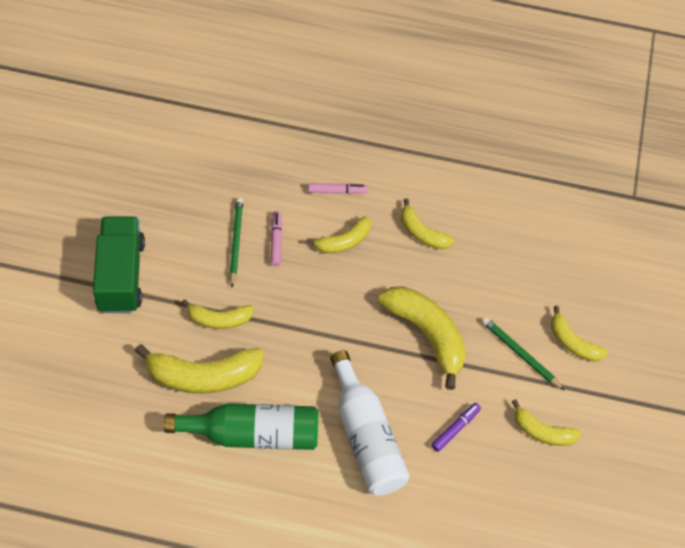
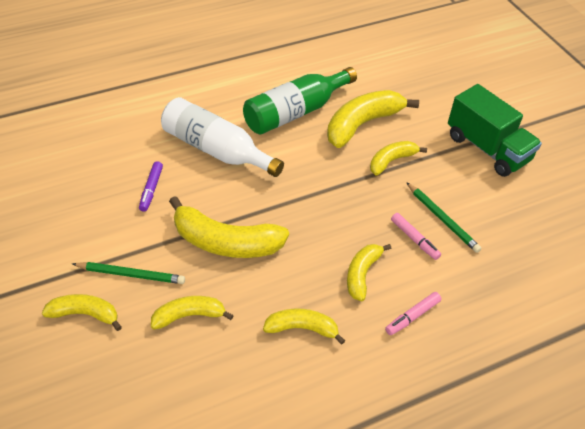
camera: 145 degrees right, 10 degrees down
(542, 431) = (75, 226): yellow banana -> yellow banana (189, 316)

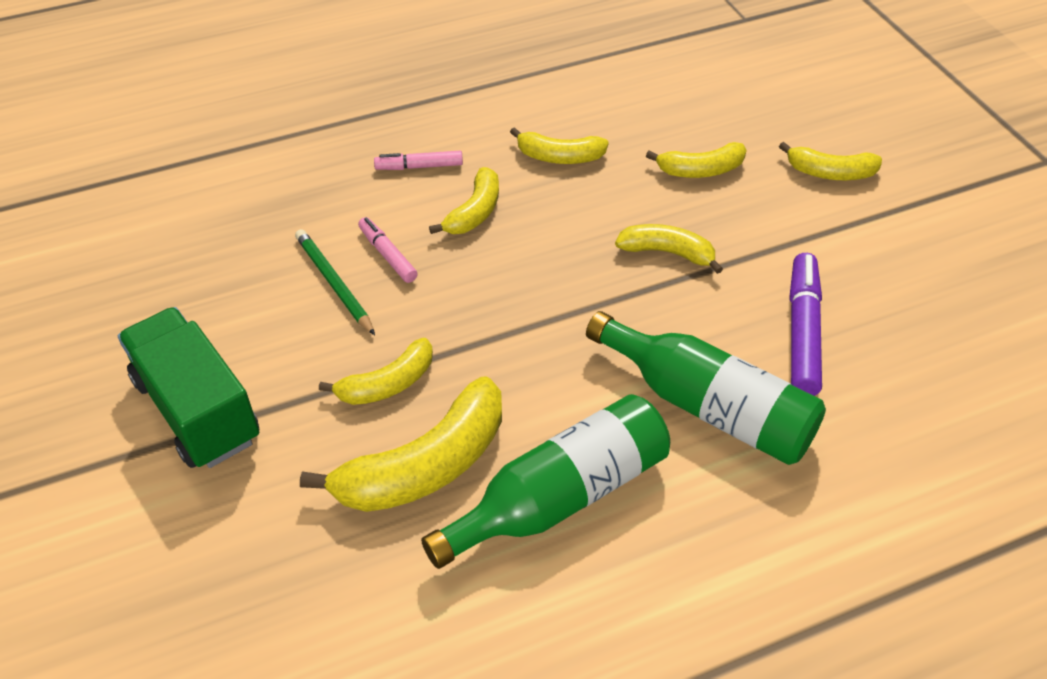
camera: 175 degrees left, 0 degrees up
(131, 274) = (789, 214): green pencil -> none
(151, 189) = (802, 332): purple marker -> purple marker, size x1.71
(216, 150) = (708, 406): white bottle -> green bottle
(226, 242) = (667, 253): yellow banana -> yellow banana, size x0.58
(412, 316) = (419, 167): pink marker -> pink marker turned 150 degrees counterclockwise

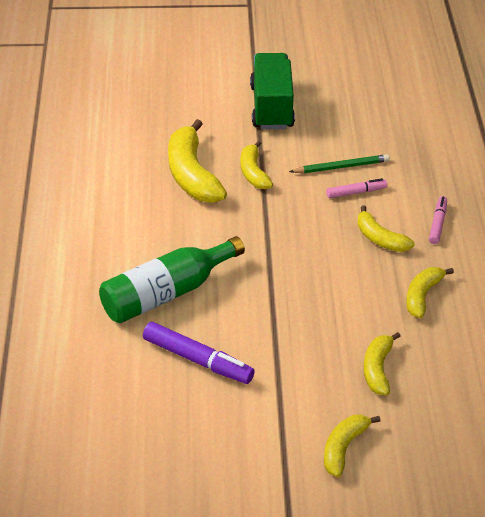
camera: 110 degrees right, 5 degrees down
(197, 410) = (271, 107): green truck -> green truck turned 75 degrees counterclockwise
(560, 496) = (144, 216): green bottle -> none
(667, 253) = (300, 319): yellow banana -> none

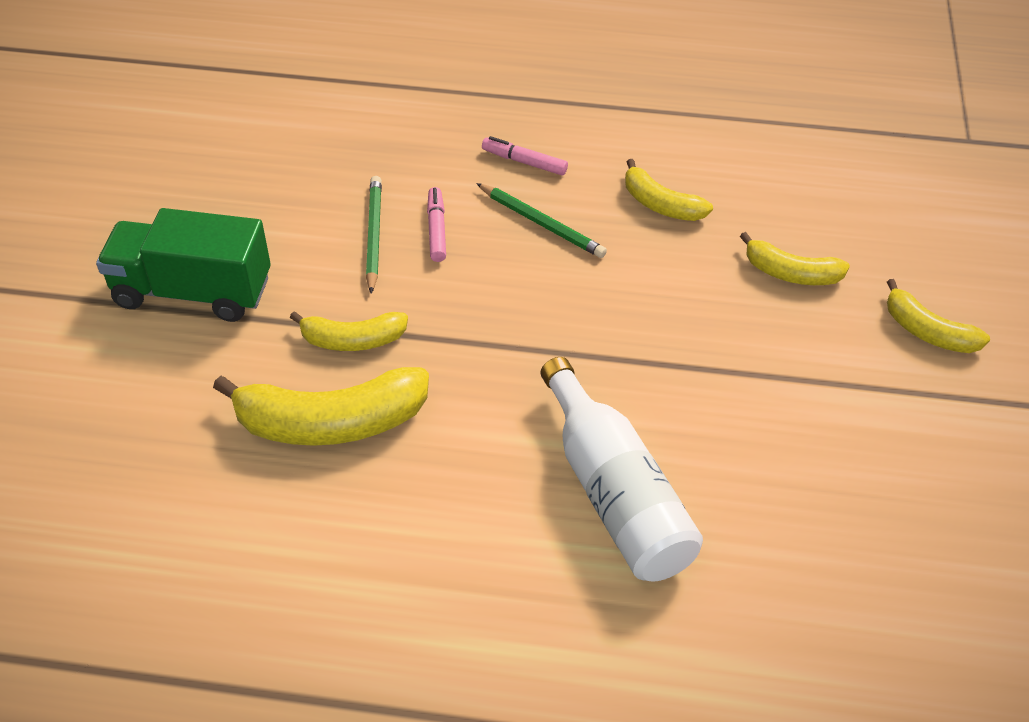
camera: 80 degrees left, 5 degrees up
(166, 293) = (615, 493): green bottle -> white bottle
(198, 360) = (764, 470): purple marker -> none
(380, 238) = (541, 223): yellow banana -> green pencil

